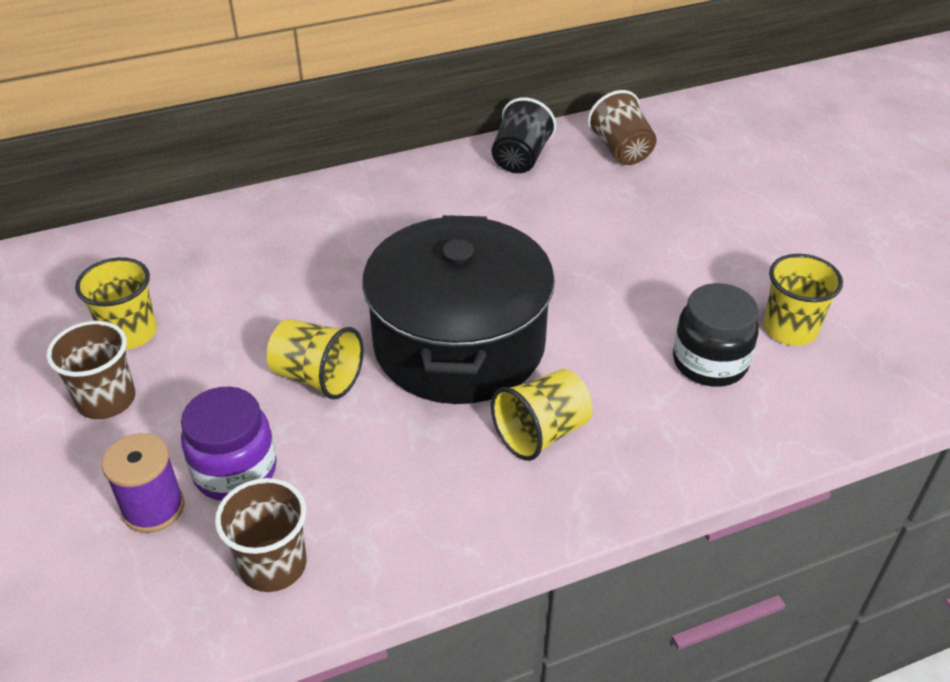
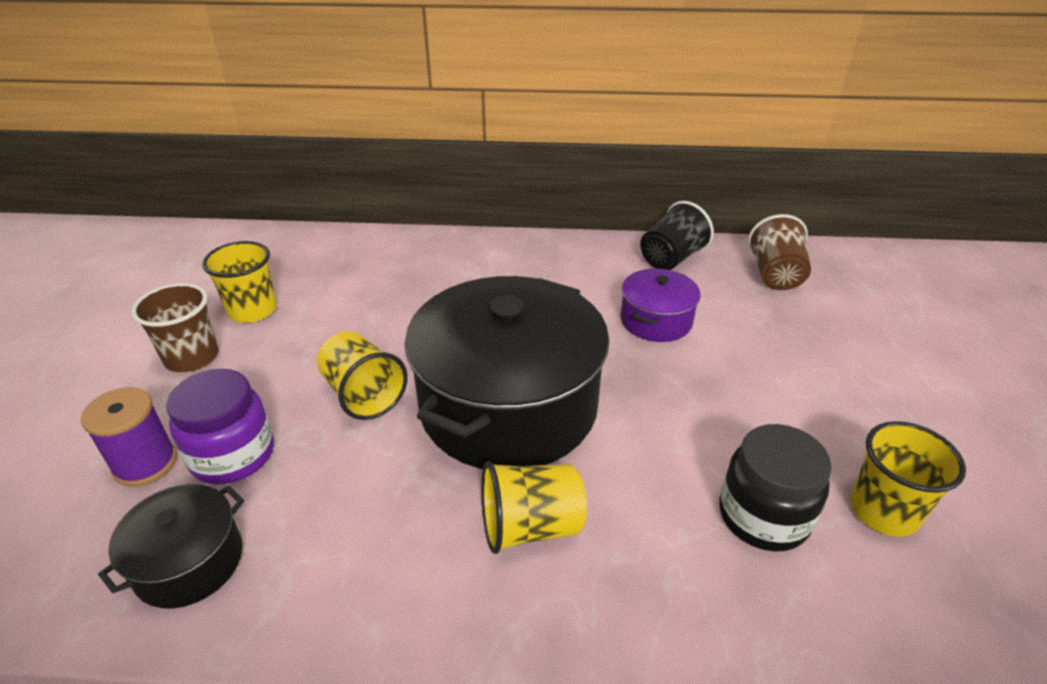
camera: 25 degrees right, 5 degrees down
(273, 565) = (189, 562): brown cup -> black pot
(541, 225) = (656, 321): none -> purple pot

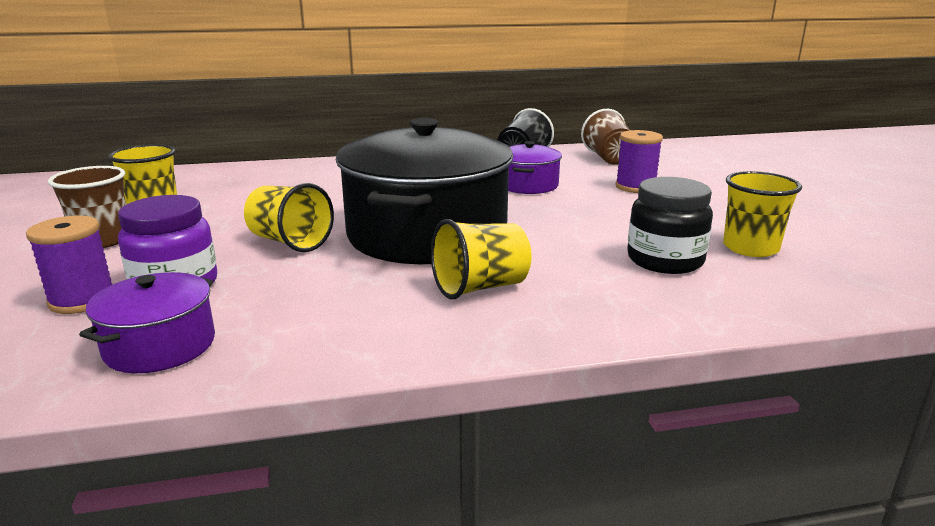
camera: 15 degrees left, 15 degrees down
(189, 562) = (160, 346): black pot -> purple pot
(786, 345) = (635, 187): none -> purple spool

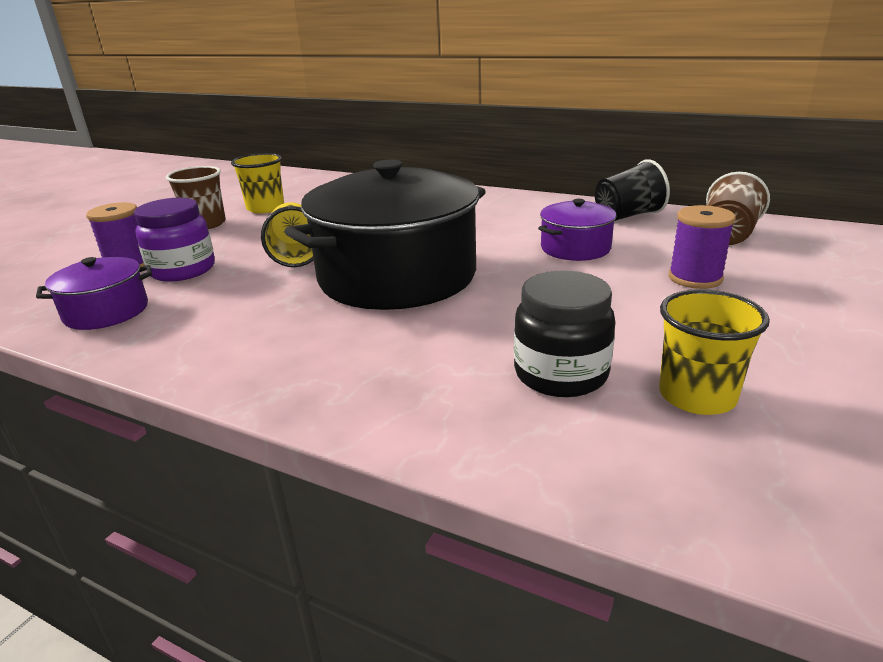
camera: 40 degrees right, 5 degrees up
(480, 287) = (347, 340): yellow cup -> none

